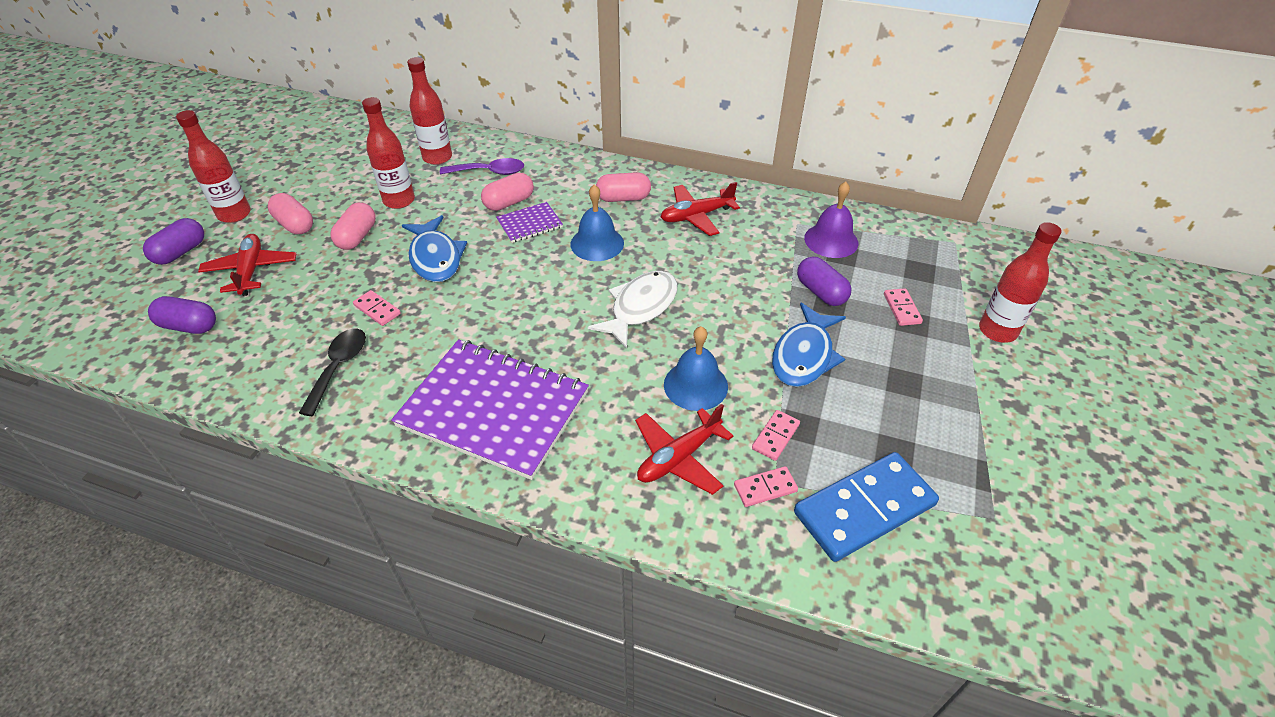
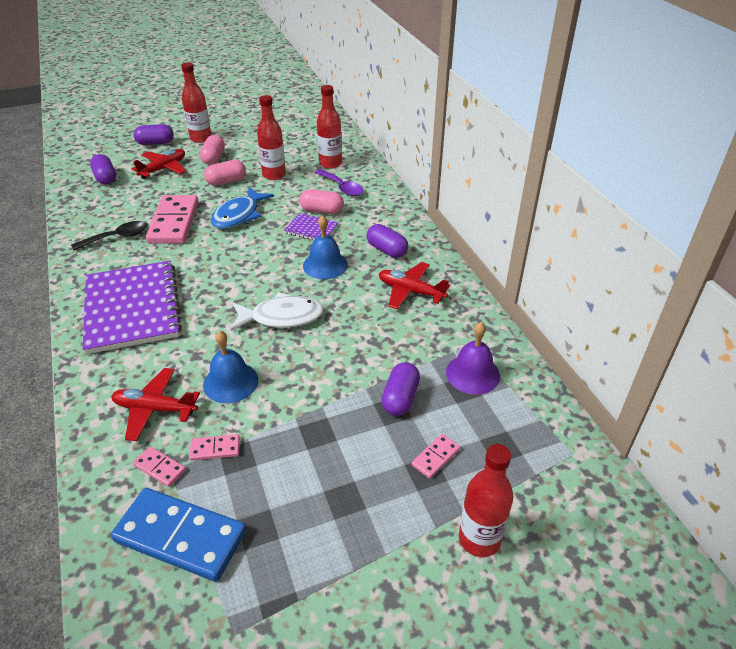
camera: 50 degrees right, 5 degrees down
(377, 309) = (174, 222): pink domino -> pink domino, size x2.23
(623, 198) = (386, 250): pink capsule -> purple capsule
(804, 355) = (316, 423): blue fish -> none

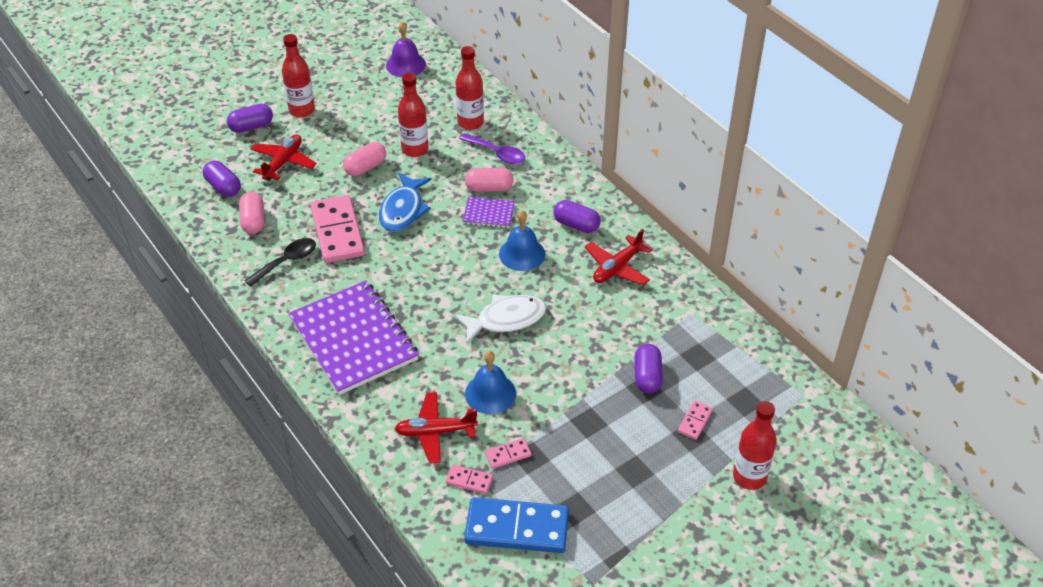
camera: 15 degrees left, 5 degrees up
(213, 158) = (333, 137): pink capsule -> pink capsule (253, 221)
(410, 291) = (617, 268): red plane -> red plane turned 60 degrees counterclockwise
(472, 374) = (702, 341): purple bell -> purple bell (405, 65)

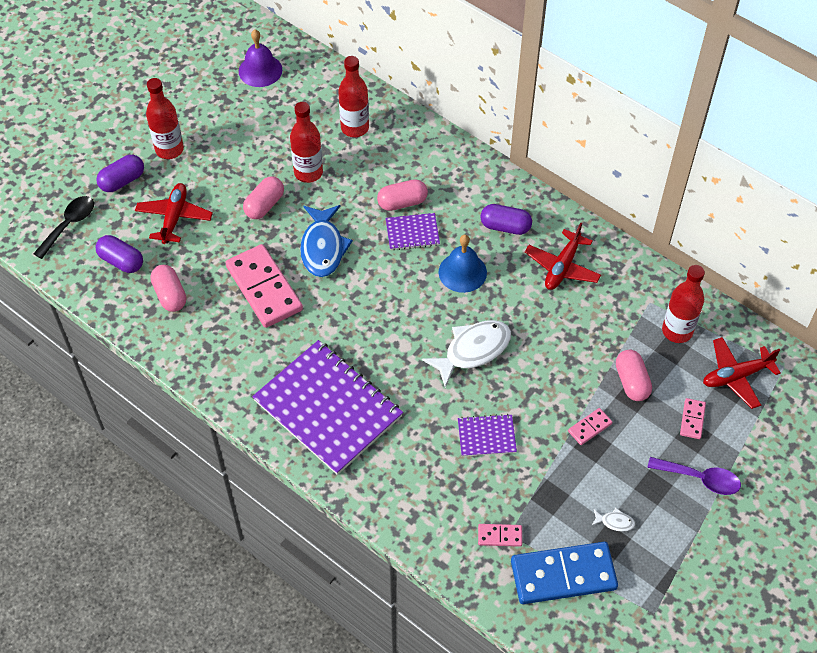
camera: 15 degrees left, 10 degrees up
(287, 262) = (224, 335): black spoon -> black spoon (69, 225)
(435, 432) = (448, 492): red plane -> red plane (736, 376)
(490, 393) = (486, 436): blue bell -> purple notebook
(497, 154) = (396, 160): purple spoon -> purple spoon (700, 479)
(508, 454) = (527, 499): pink domino -> pink domino (589, 427)
(585, 493) = (615, 522): none -> white fish
(647, 376) = (631, 382): purple capsule -> pink capsule
(749, 477) = (761, 466): red bottle -> red bottle (677, 331)

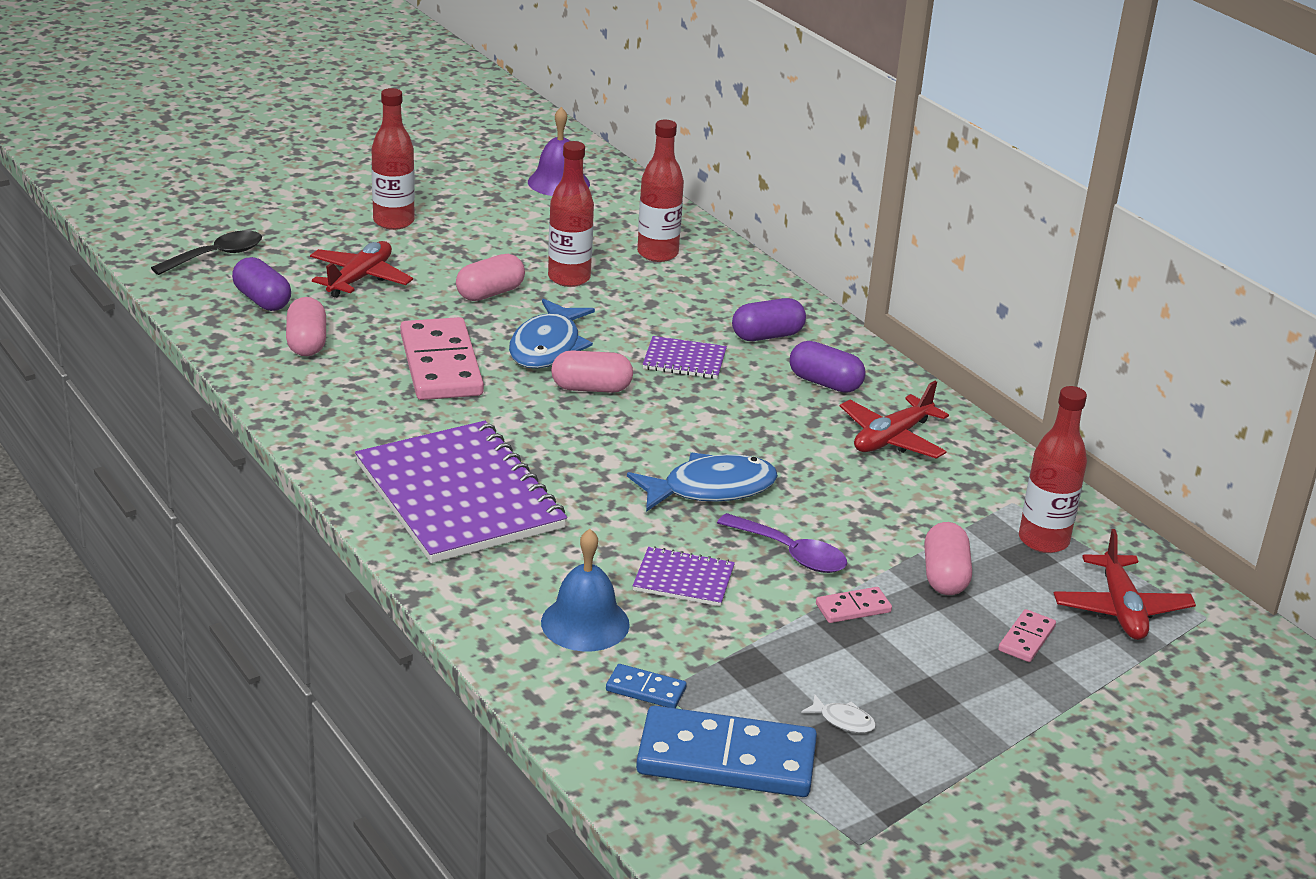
camera: 15 degrees right, 25 degrees down
(122, 181) = (313, 234): purple capsule -> purple capsule (767, 336)
(402, 202) = (686, 330): pink capsule -> pink capsule (591, 388)
(462, 272) = (737, 411): blue bell -> blue bell (585, 623)
(473, 351) = (711, 489): white fish -> blue fish
(500, 536) = (646, 689): pink domino -> blue domino
(700, 479) = (1011, 707): purple spoon -> purple spoon (791, 553)
(736, 376) = (1121, 609): red plane -> red plane turned 90 degrees counterclockwise

